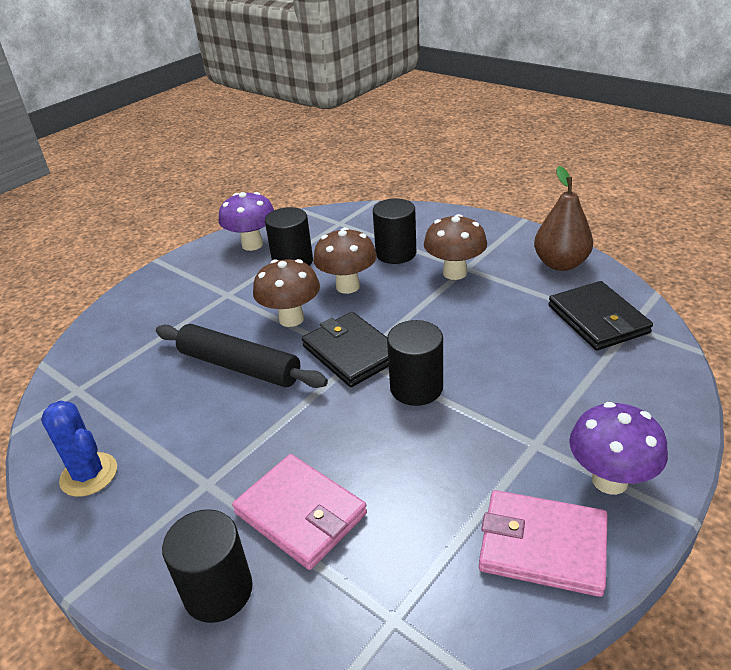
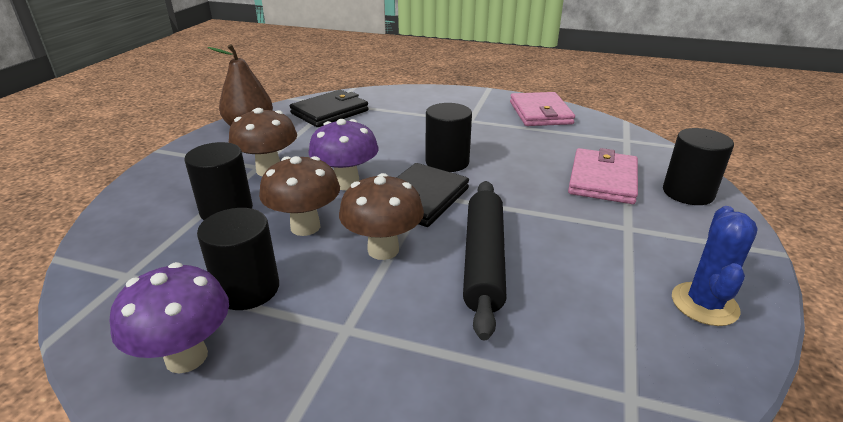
camera: 115 degrees left, 5 degrees down
(609, 480) = (481, 102): purple mushroom -> purple mushroom (346, 183)

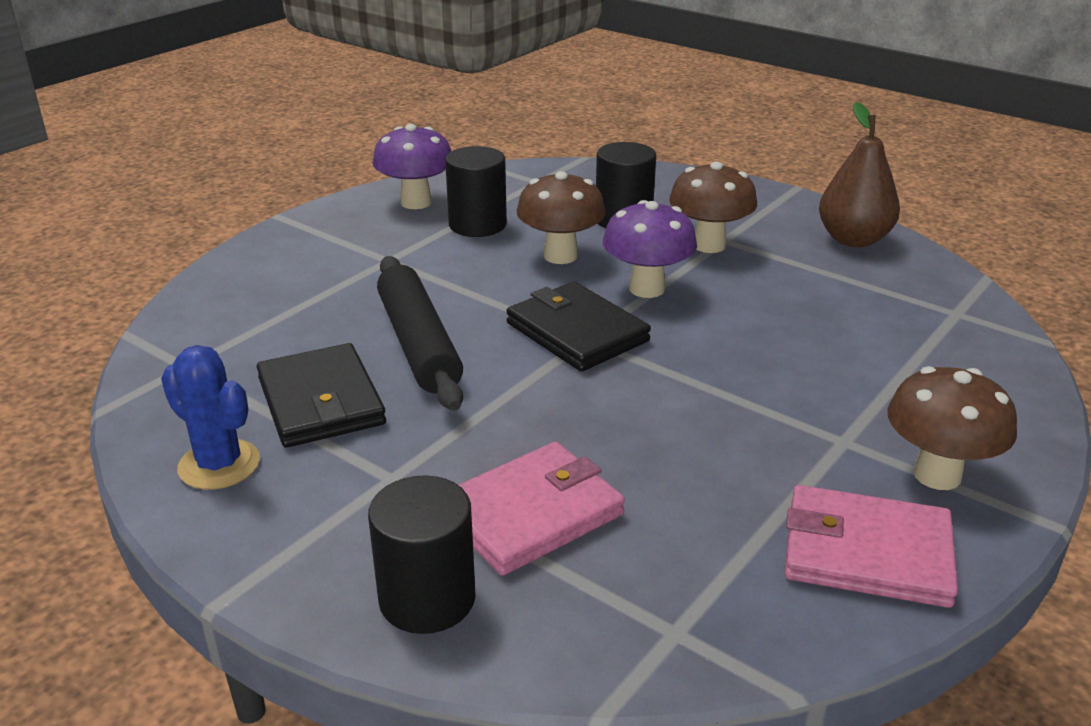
camera: 110 degrees right, 0 degrees up
(330, 112) = (911, 304): black wallet -> black wallet (321, 401)
(383, 250) = (485, 291): brown mushroom -> brown mushroom (937, 475)
(447, 162) = (672, 374): black cylinder -> none
(484, 260) = (418, 344): black rolling pin -> black rolling pin turned 45 degrees clockwise
(602, 180) = (531, 513): pink wallet -> pink wallet turned 75 degrees counterclockwise

